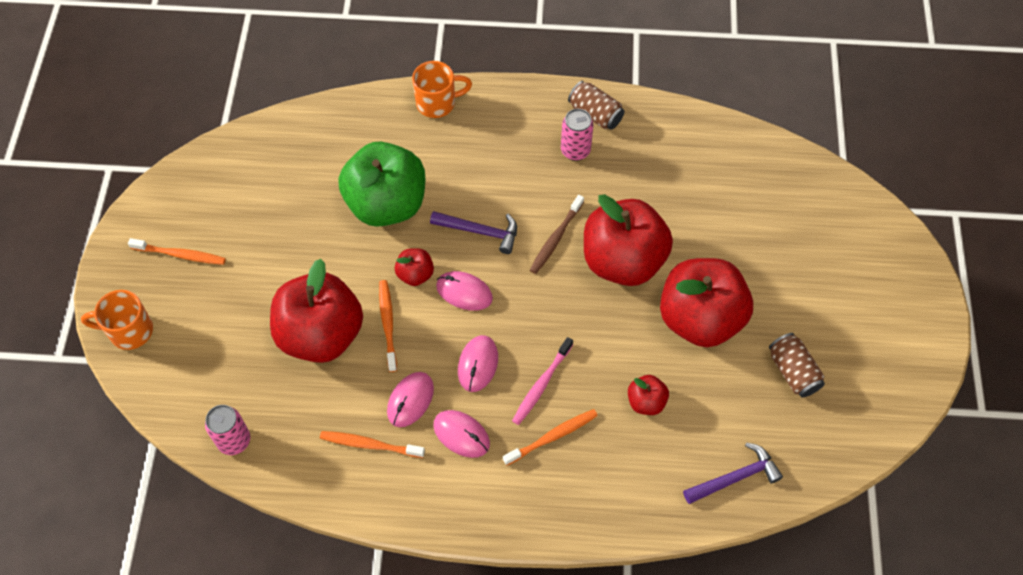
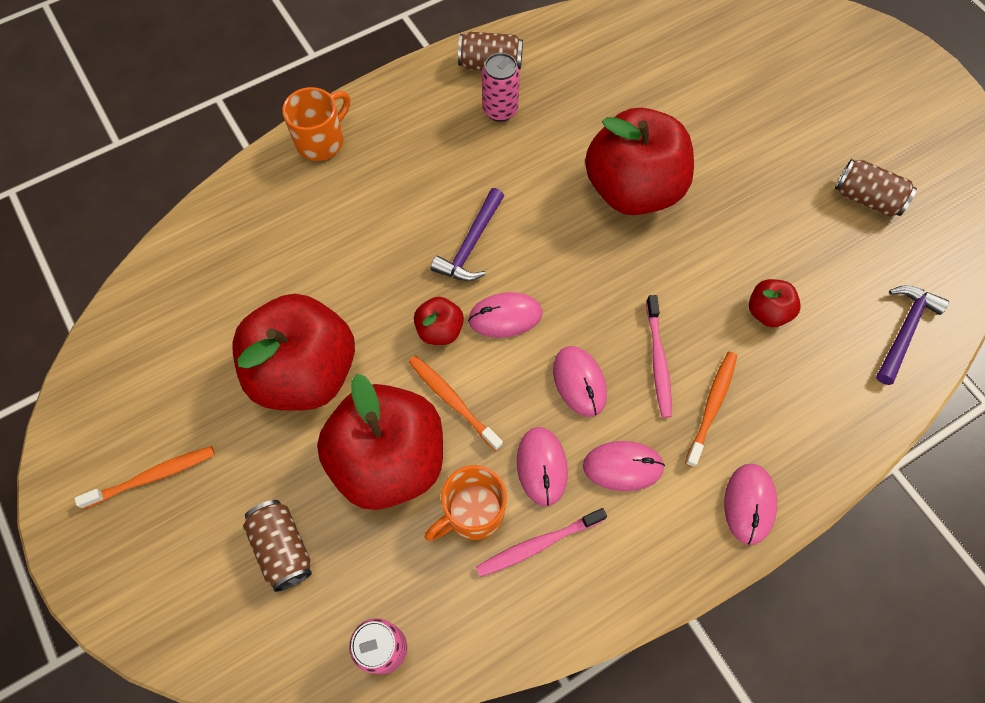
camera: 35 degrees left, 5 degrees up
(129, 331) = (156, 607): orange mug -> orange mug (472, 512)
(221, 345) = (282, 548): none -> brown can
(369, 444) = (537, 544): orange toothbrush -> pink toothbrush
(387, 204) = (350, 275): green apple -> none
(480, 231) = (471, 245): purple hammer -> purple hammer turned 135 degrees clockwise
(523, 512) = (749, 504): none -> pink mouse
(555, 238) = (551, 206): brown toothbrush -> none
(700, 319) = (747, 201): red apple -> red apple (305, 372)

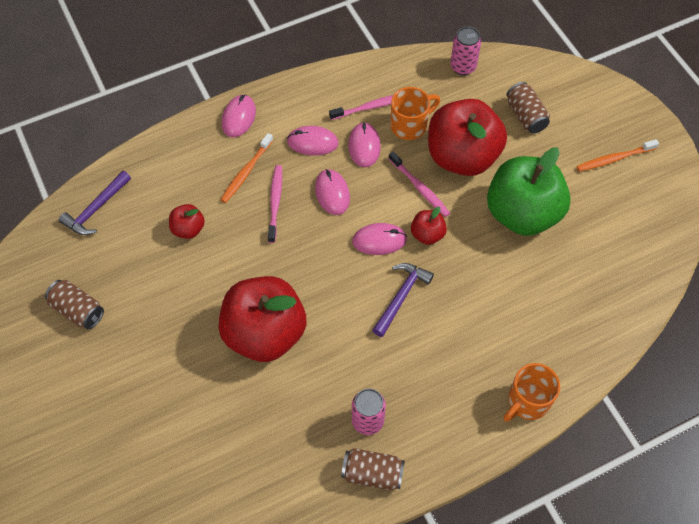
camera: 175 degrees left, 5 degrees down
(305, 372) = (522, 213): red apple -> green apple
(452, 401) = (420, 188): orange toothbrush -> pink toothbrush

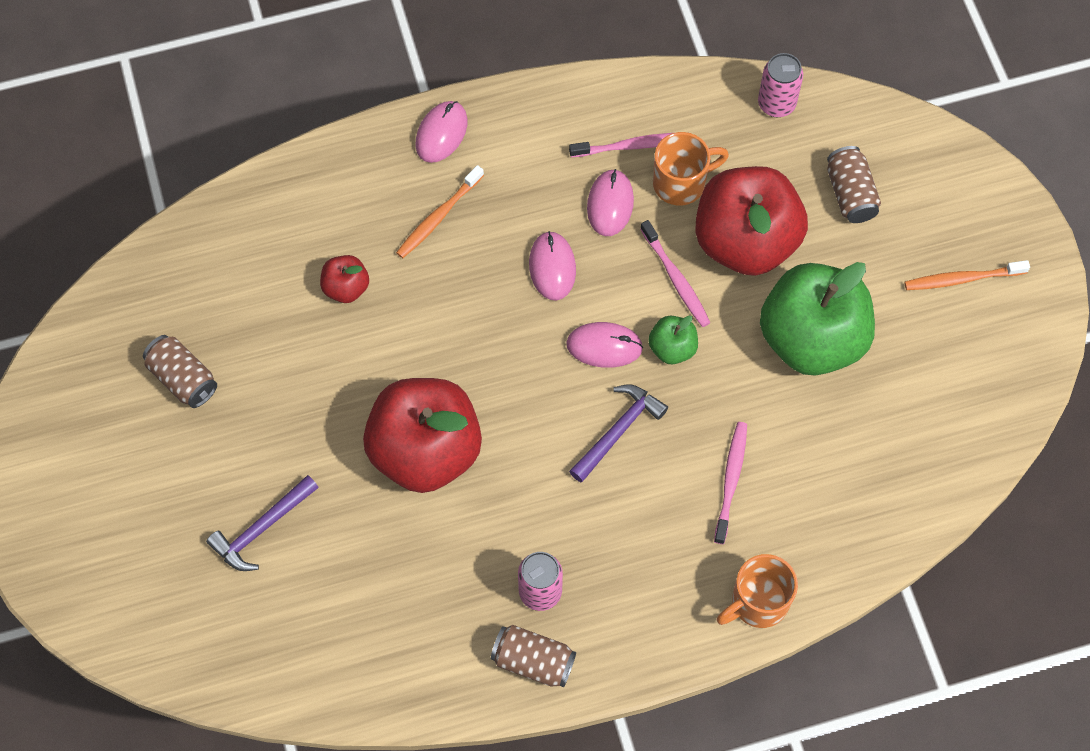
camera: 10 degrees right, 5 degrees up
(96, 209) = (225, 239): purple hammer -> purple hammer (262, 529)
(275, 202) = (471, 268): pink toothbrush -> pink toothbrush (731, 480)
(312, 142) = (538, 187): pink mouse -> none
(427, 234) = (672, 348): red apple -> green apple

